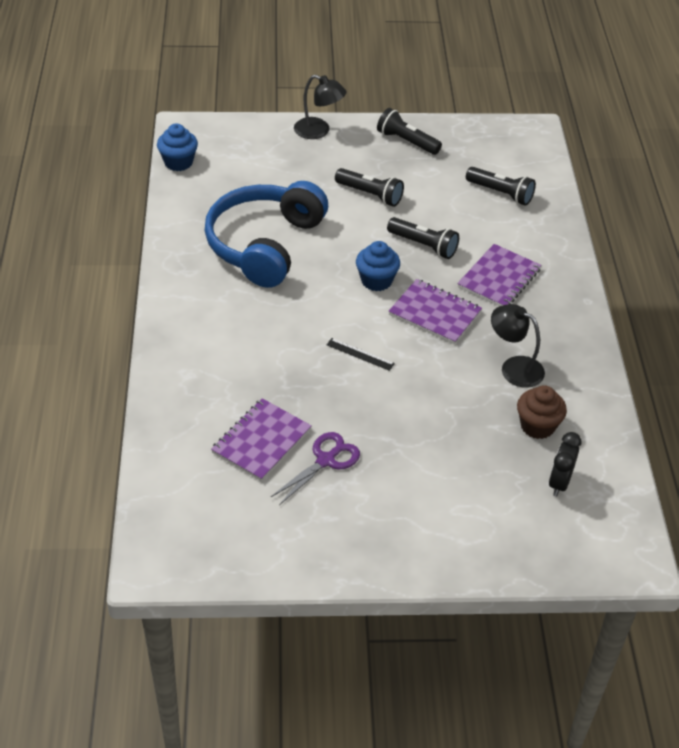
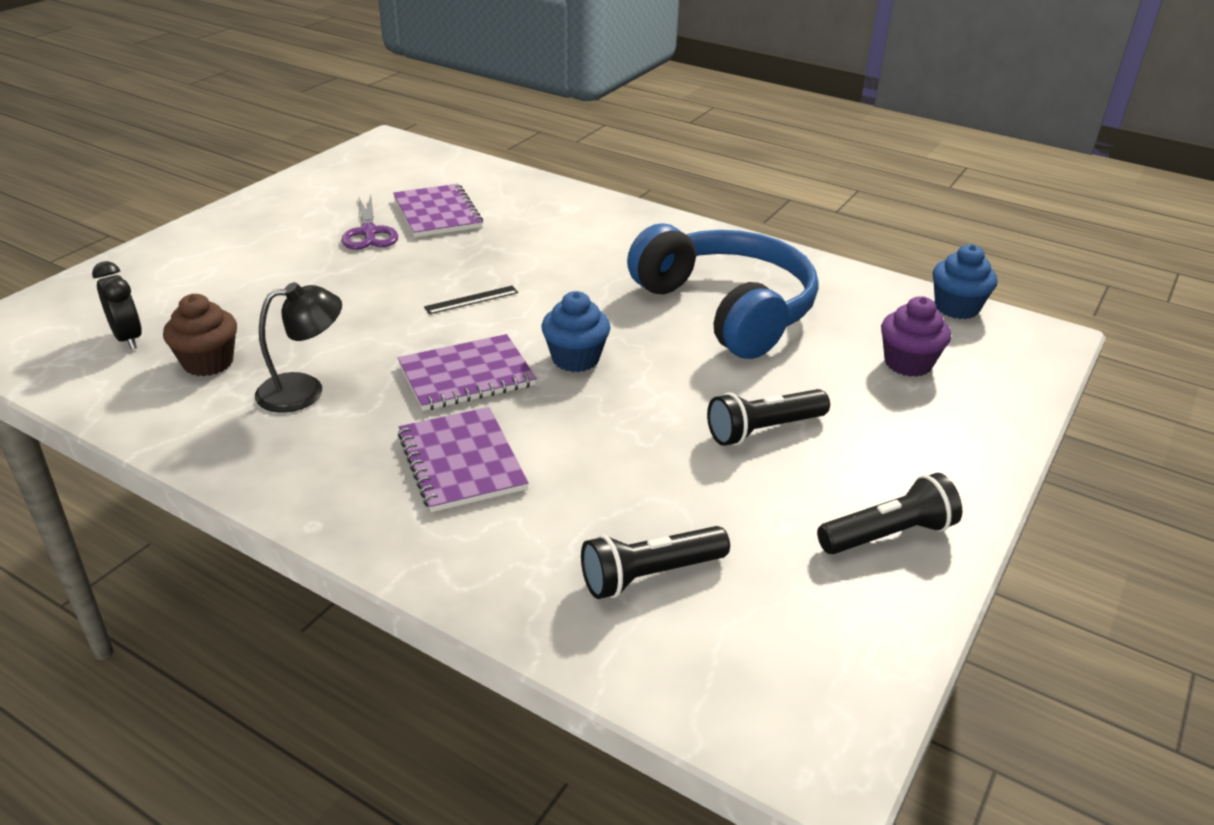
camera: 125 degrees right, 10 degrees down
(259, 166) = (908, 363): none -> purple cupcake
(318, 131) = (976, 450): black lamp -> none
(423, 246) = (602, 426): black flashlight -> none

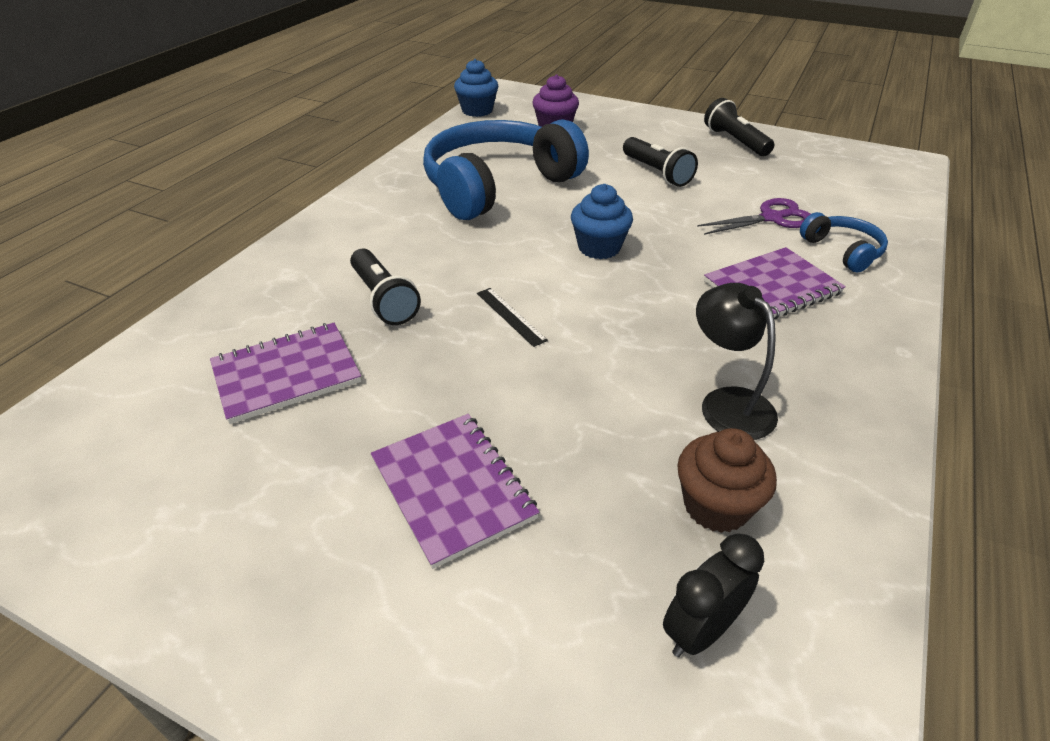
camera: 95 degrees left, 5 degrees up
(369, 232) = (341, 430): purple scissors -> purple scissors (771, 218)
(466, 375) = (650, 301): purple notebook -> purple notebook (452, 489)
(523, 547) = (842, 251): none -> blue headphones
(649, 575) = (828, 206): black flashlight -> black flashlight (383, 299)

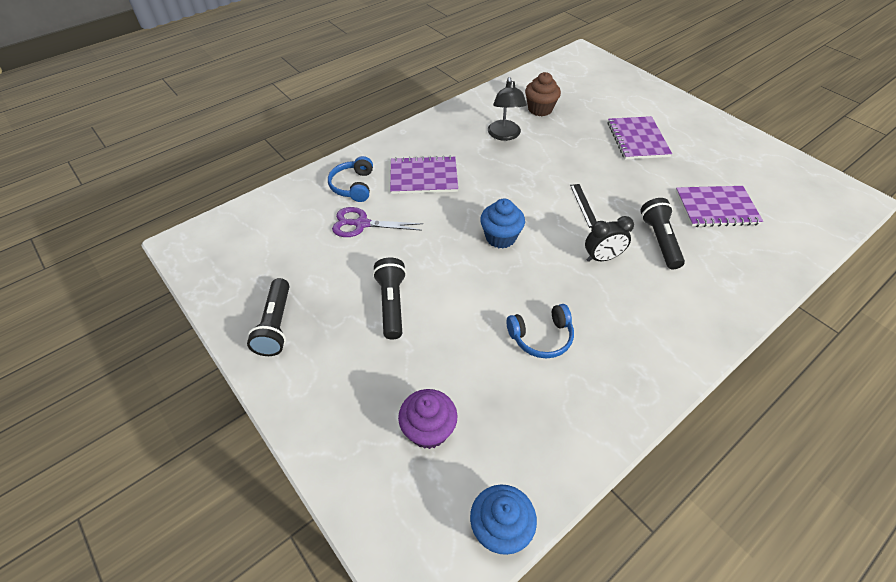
camera: 155 degrees left, 10 degrees up
(498, 185) = (541, 337): blue headphones -> blue headphones, size x0.44
(700, 630) = (569, 88): black clock -> black clock (602, 258)

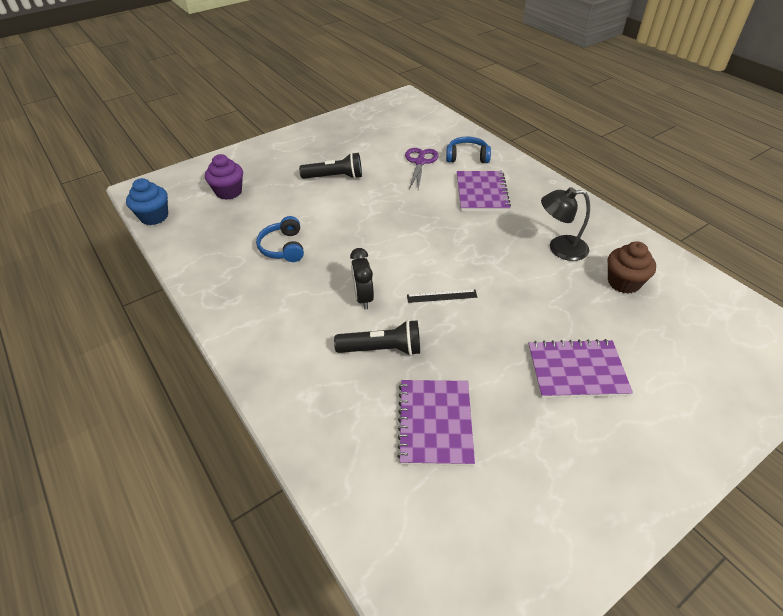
camera: 95 degrees right, 5 degrees down
(275, 325) = (328, 134): black flashlight -> none
(500, 237) = (398, 234): blue cupcake -> none

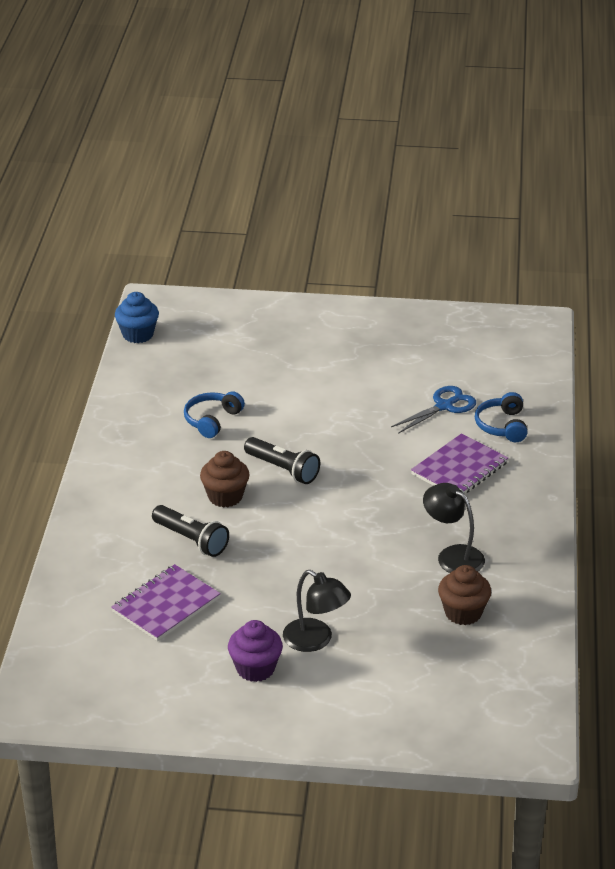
camera: 40 degrees right, 10 degrees down
(229, 192) = (224, 343): purple cupcake -> purple cupcake (255, 668)
(334, 177) = (338, 378): black flashlight -> black flashlight (283, 470)
(363, 298) = (225, 496): black clock -> brown cupcake
(420, 162) = (444, 406): purple scissors -> blue scissors
(442, 296) = (289, 531): black ruler -> none
(467, 157) = (502, 426): blue headphones -> blue headphones turned 135 degrees counterclockwise
(576, 371) = (316, 640): purple notebook -> black lamp

